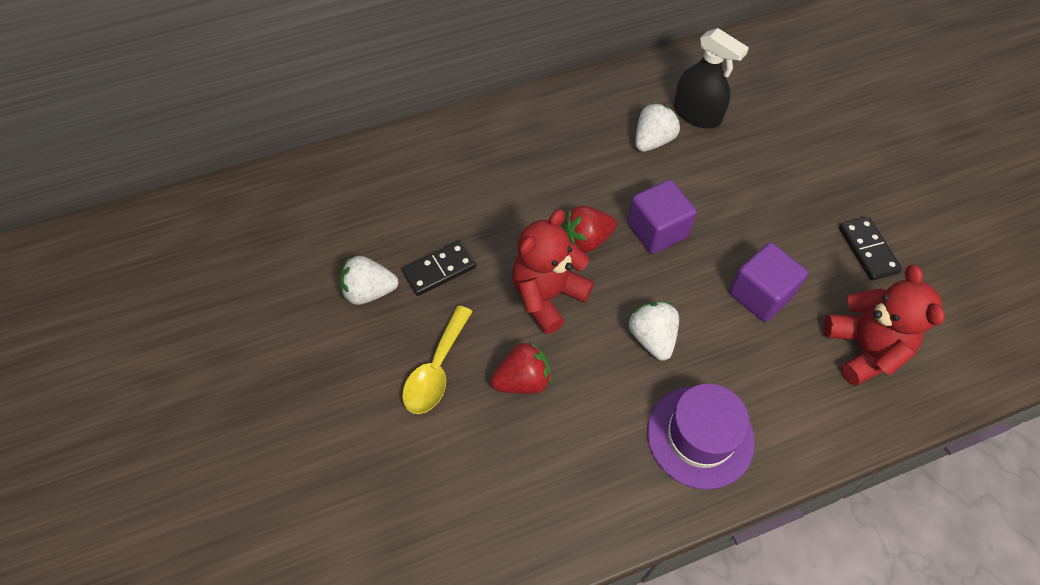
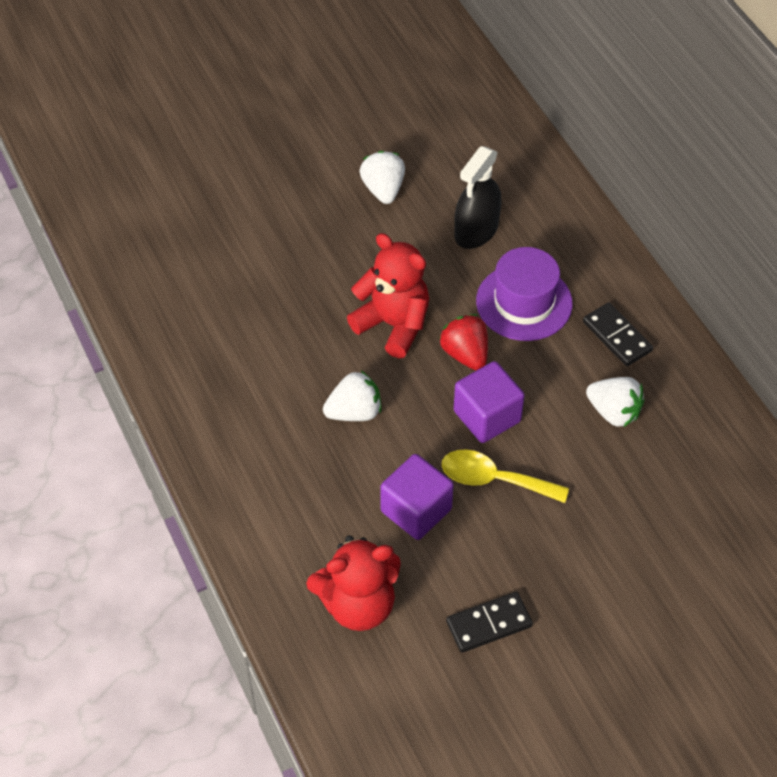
camera: 85 degrees right, 5 degrees down
(436, 370) = (306, 247): yellow spoon -> yellow spoon (494, 479)
(439, 270) = (413, 238): black domino -> black domino (617, 336)
(522, 380) = (301, 311): red strawberry -> none
(697, 114) = (665, 457): black spray bottle -> black spray bottle (476, 230)
(700, 436) = (252, 450): purple hat -> purple hat (524, 302)

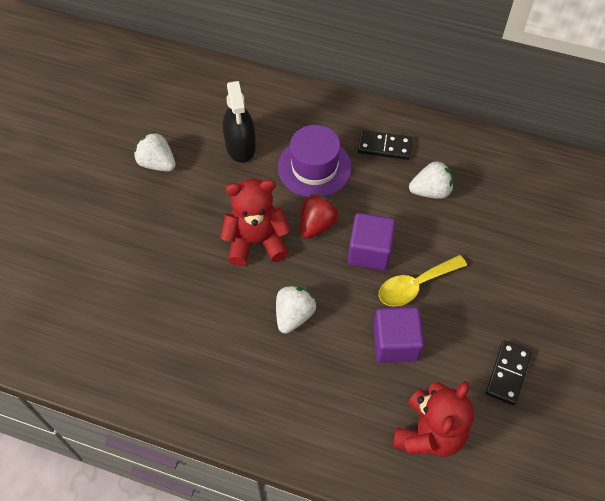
camera: 45 degrees left, 5 degrees up
(465, 354) = (317, 225): red strawberry -> red strawberry turned 105 degrees clockwise

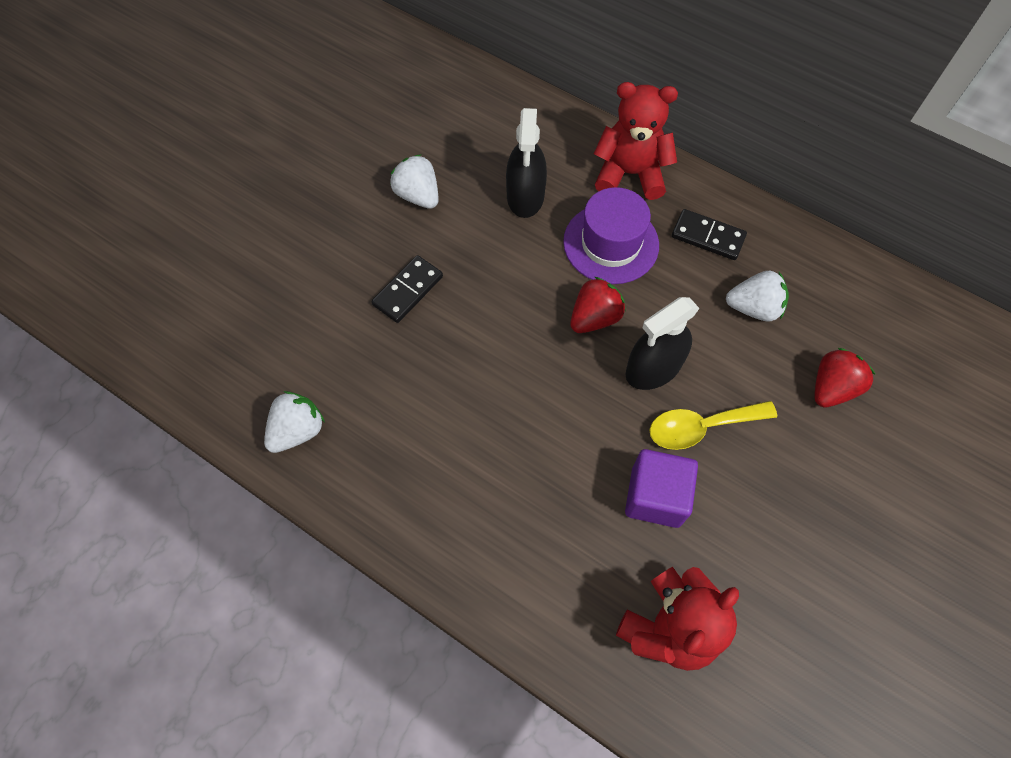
camera: 15 degrees right, 5 degrees up
(256, 241) = (512, 321): red teddy bear -> red teddy bear (630, 174)
(294, 315) = (535, 427): white strawberry -> white strawberry (298, 430)
(369, 251) = (653, 368): purple cube -> black spray bottle
(500, 235) = (832, 388): none -> red strawberry
(507, 373) = (795, 575): black domino -> black domino (408, 290)

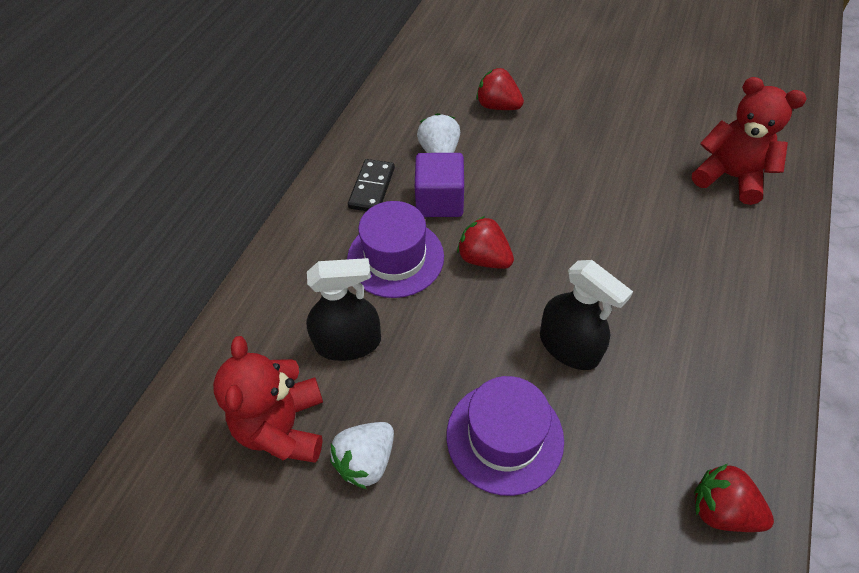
camera: 100 degrees left, 10 degrees down
(298, 430) = (721, 509): white strawberry -> red strawberry
(408, 290) = (504, 437): black domino -> purple hat
(630, 174) = (305, 254): red teddy bear -> red teddy bear (283, 427)
(653, 368) = (521, 210): black spray bottle -> black spray bottle (569, 346)
(655, 496) = (635, 196): purple cube -> purple cube (439, 201)
(701, 427) = (563, 175): yellow spoon -> none

